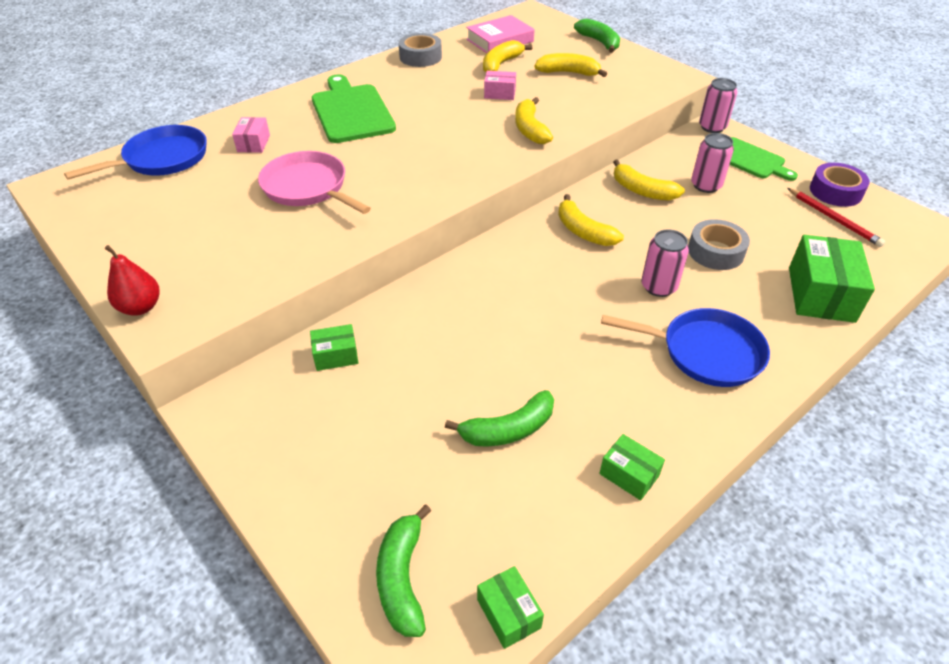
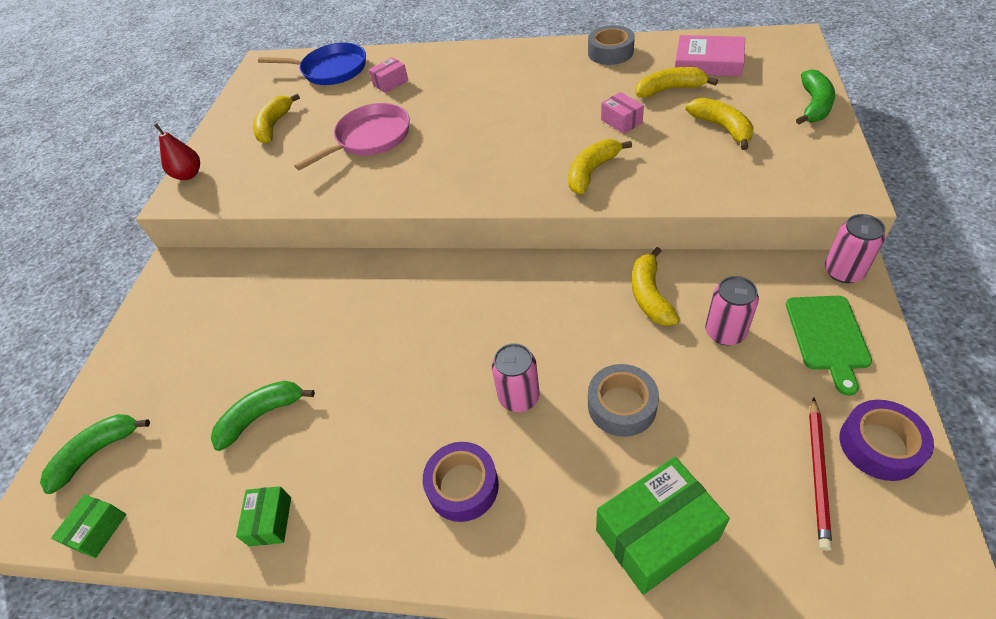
camera: 55 degrees right, 5 degrees up
(308, 188) = (370, 138): pink pan -> pink pan turned 45 degrees clockwise
(336, 356) = (259, 279): green box -> none
(351, 111) = (485, 84): green cutting board -> none
(508, 430) = (261, 415): green banana -> green banana turned 120 degrees clockwise
(583, 231) = (538, 299): yellow banana -> yellow banana (274, 126)
(705, 352) = (463, 486): blue pan -> purple tape

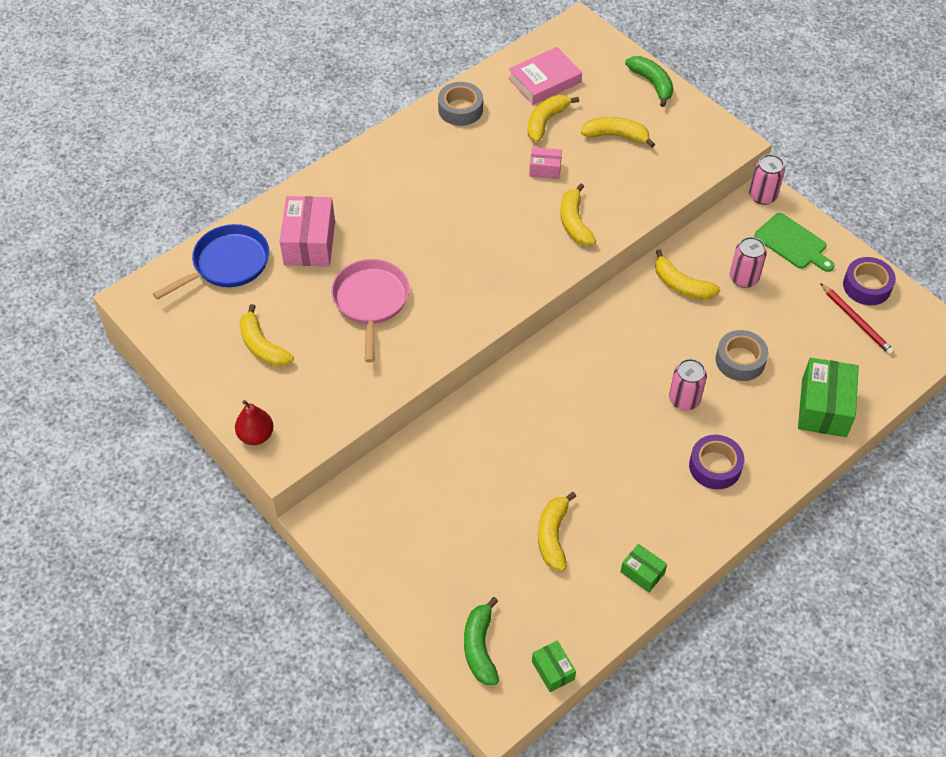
camera: 55 degrees left, 5 degrees up
(261, 415) = (553, 536): green banana -> yellow banana
(390, 83) = (309, 243): pink box -> pink box, size x1.90

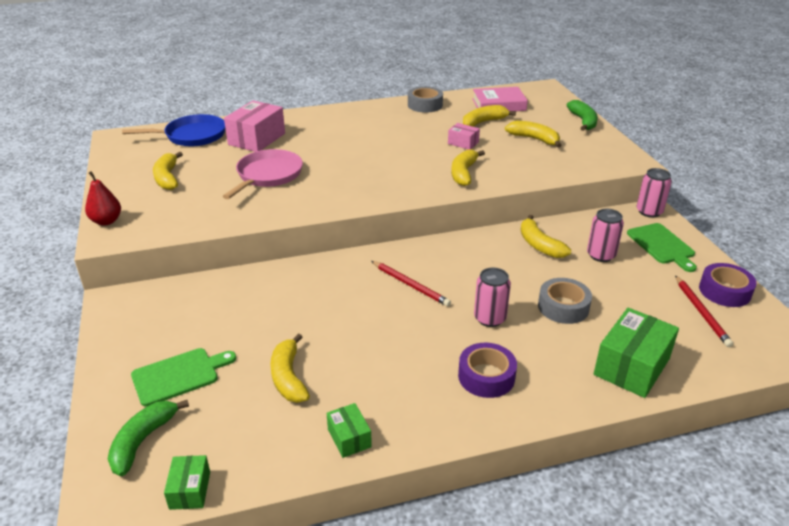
camera: 25 degrees right, 20 degrees down
(457, 574) = (179, 375): none -> green cutting board
(553, 536) = (288, 377): yellow banana -> yellow banana turned 45 degrees counterclockwise
(591, 386) = (410, 285): none -> red pencil

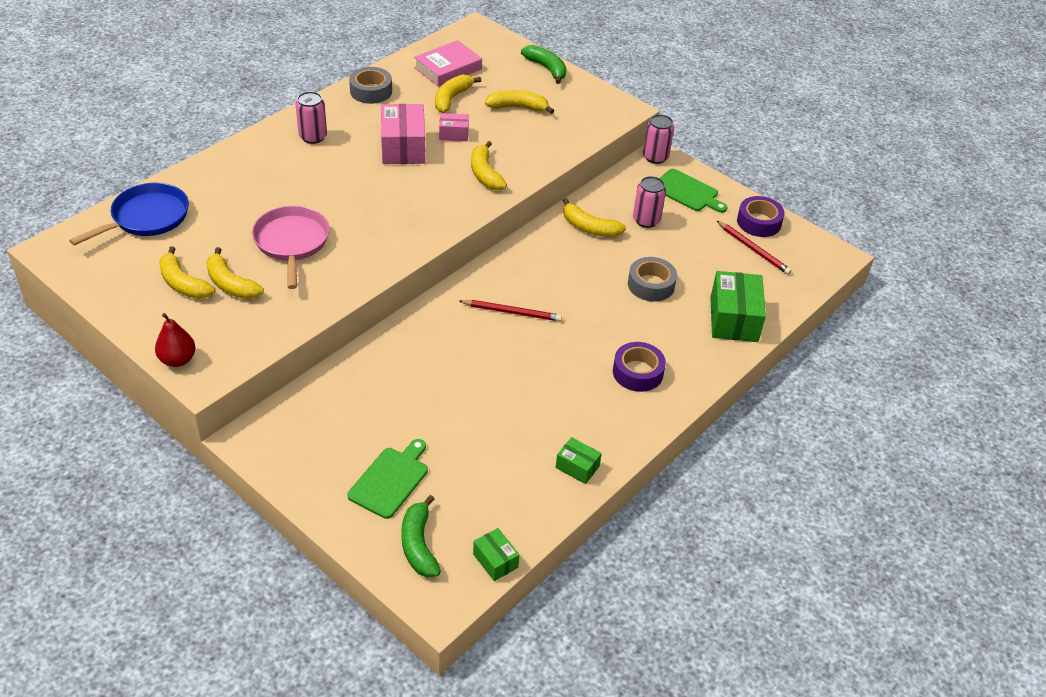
camera: 35 degrees left, 10 degrees up
(257, 139) = (229, 198): pink box -> pink box (403, 147)
(288, 377) = (485, 440): yellow banana -> yellow banana (231, 284)
(489, 318) = (602, 319): pink can -> pink can (313, 137)

